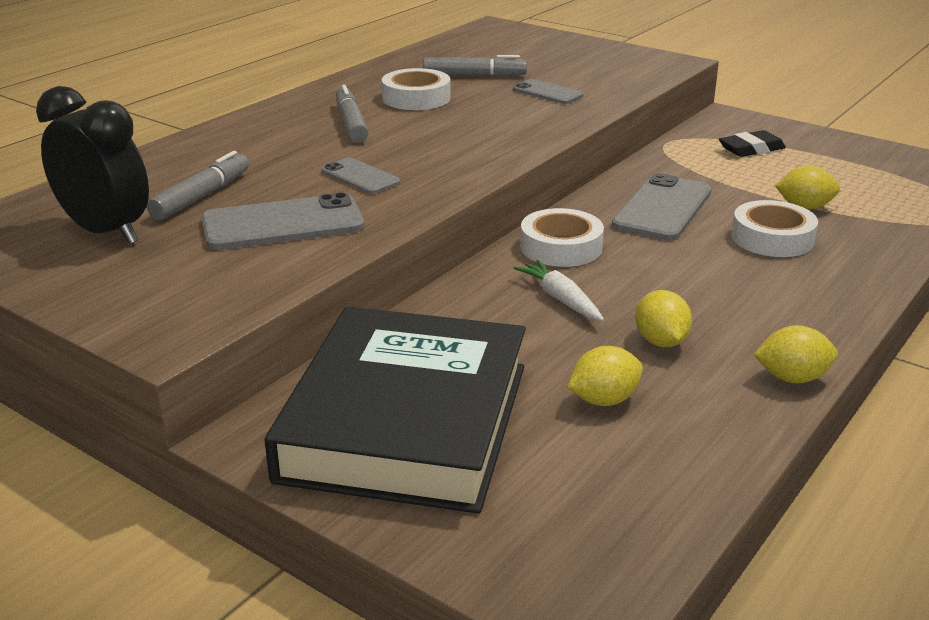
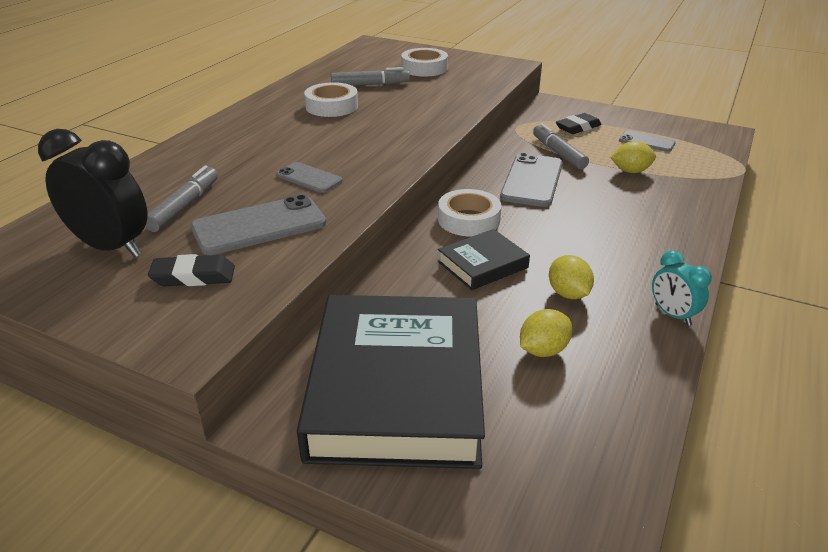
camera: 10 degrees left, 5 degrees up
(190, 270) = (193, 276): none -> black eraser
(351, 123) = (288, 131): grey marker -> grey marker (558, 153)
(548, 92) = (429, 95): grey phone -> grey phone (646, 142)
(560, 299) = (482, 264): white carrot -> black book
(772, 238) = (617, 198): white tape -> white tape (424, 68)
(792, 378) = (672, 315): yellow lemon -> turquoise clock

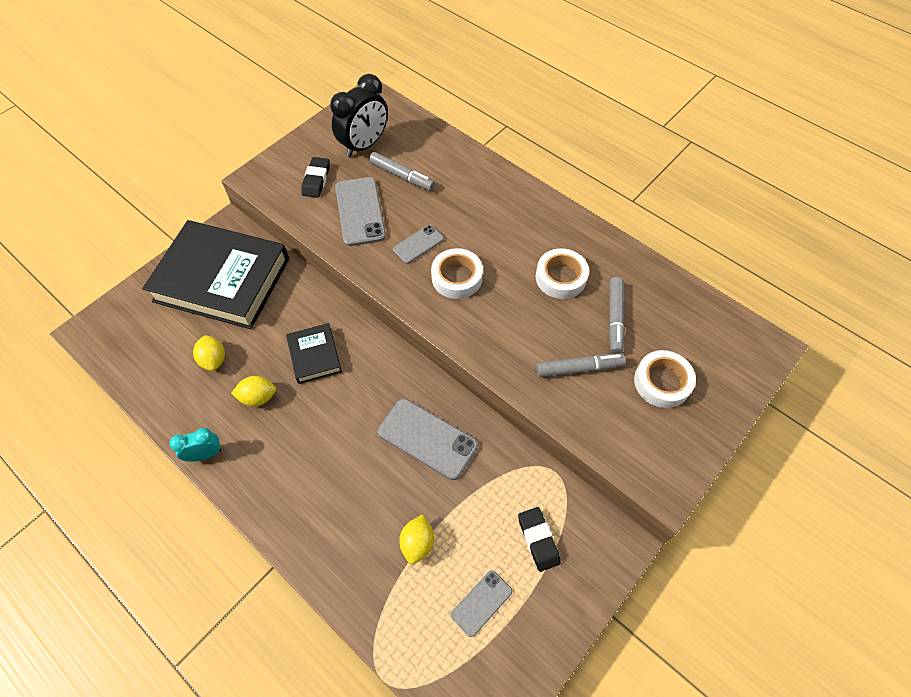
camera: 105 degrees right, 25 degrees up
(468, 219) = (378, 365): white tape -> white tape (457, 277)
(558, 153) = (478, 488): grey marker -> grey marker (579, 368)

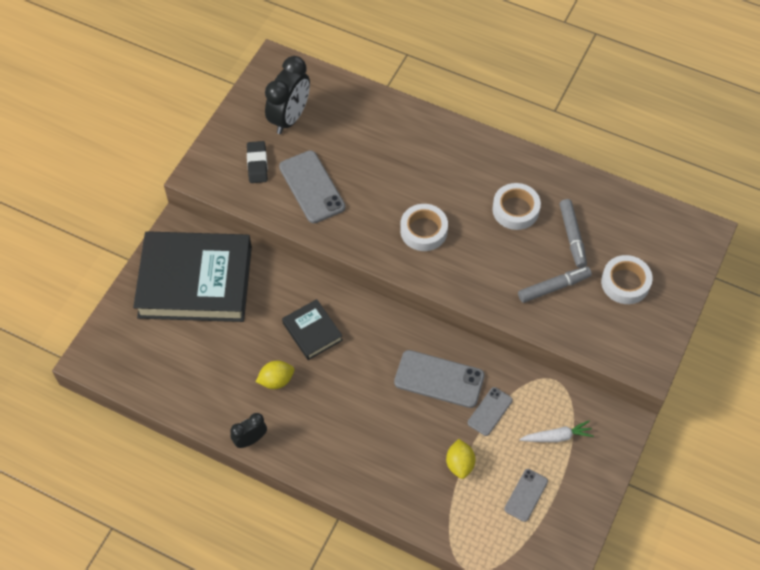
camera: 15 degrees left, 0 degrees up
(205, 454) = (250, 440): turquoise clock -> black clock
(214, 360) = (221, 357): yellow lemon -> none
(402, 176) = (338, 142): grey marker -> none
(418, 244) = (378, 207): grey phone -> grey phone (490, 411)
(538, 540) = (556, 437): black eraser -> white carrot

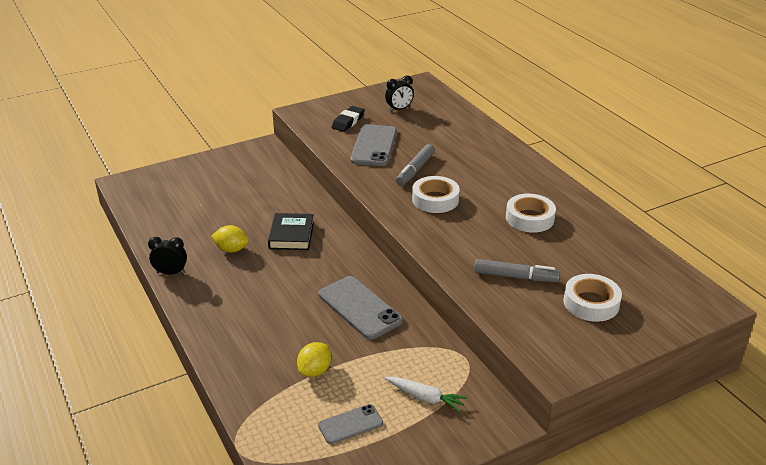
camera: 35 degrees right, 25 degrees down
(195, 281) = (242, 175): black book -> none
(289, 118) = (399, 109): black clock -> black clock, size x0.55
(490, 411) = (381, 349): grey phone -> none
(572, 236) = (567, 253): grey marker -> grey marker (415, 170)

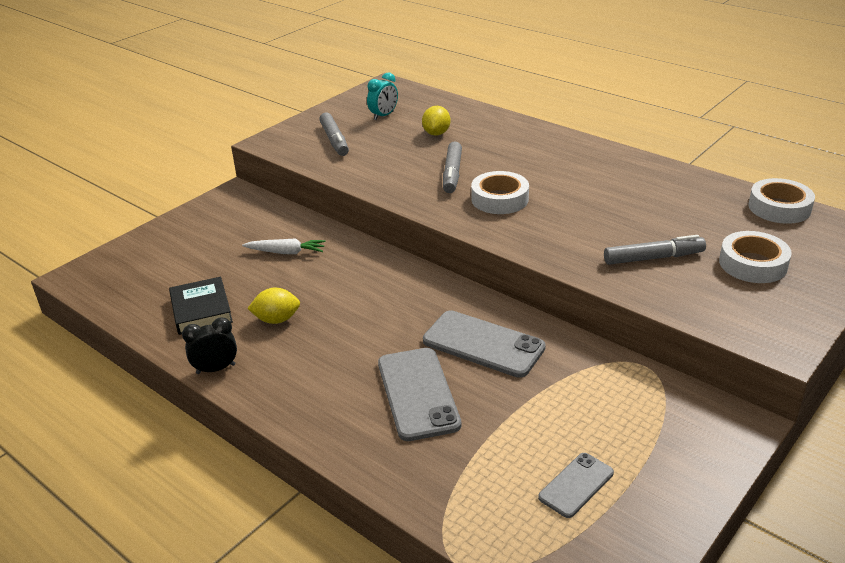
camera: 20 degrees left, 0 degrees up
(291, 235) = (340, 284): black book -> black book (201, 310)
(315, 371) = (485, 434): yellow lemon -> yellow lemon (436, 133)
(348, 122) = (334, 140): black eraser -> grey marker
(374, 146) = (385, 159): grey phone -> grey phone (417, 393)
(399, 109) = (383, 116): black clock -> turquoise clock
(425, 397) = (636, 424): white carrot -> white carrot (286, 252)
(529, 218) = (616, 194): white tape -> white tape (779, 207)

